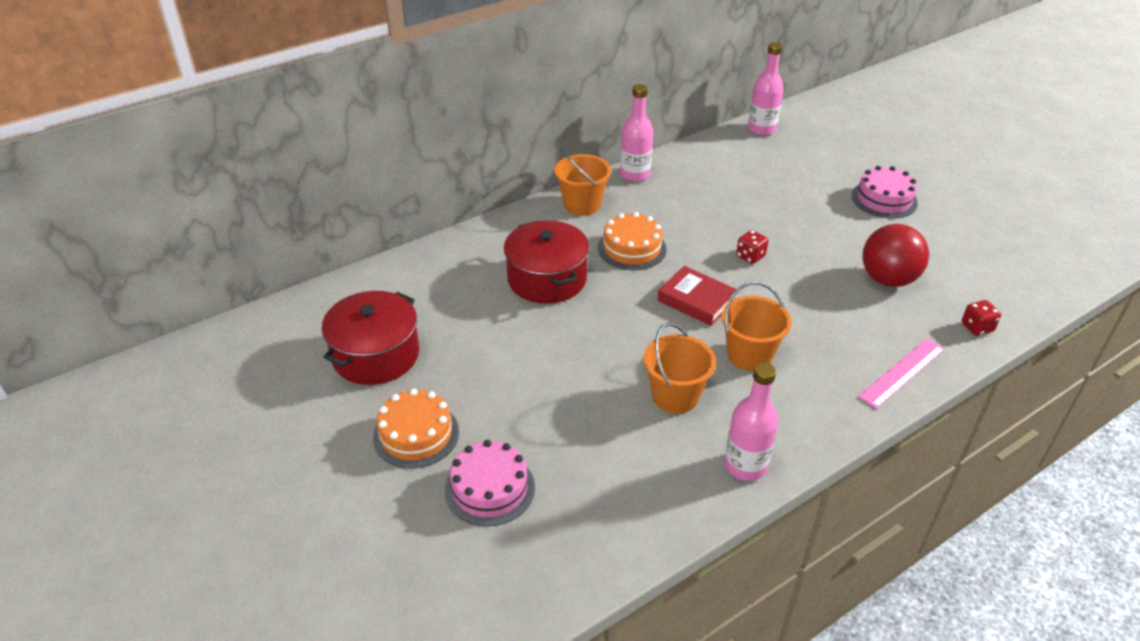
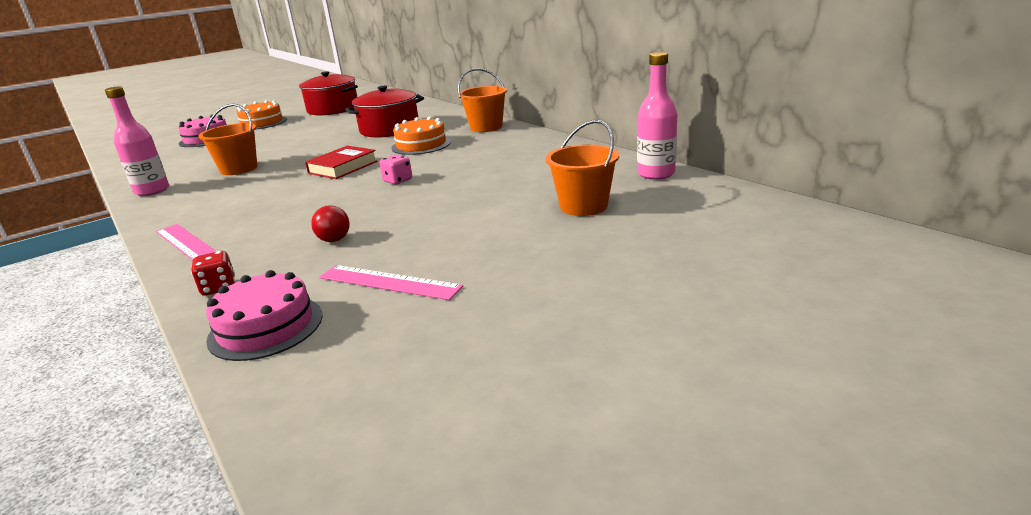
camera: 90 degrees right, 15 degrees down
(635, 175) = (536, 136): pink bottle -> none
(749, 355) = (263, 187): orange bucket -> orange bucket (583, 206)
(750, 256) = (398, 181): red dice -> pink dice
(884, 199) = (502, 240): pink cake -> pink cake (266, 327)
(888, 279) = (334, 240): red ball -> red ball, size x0.49
(952, 244) = (389, 282): none -> pink ruler

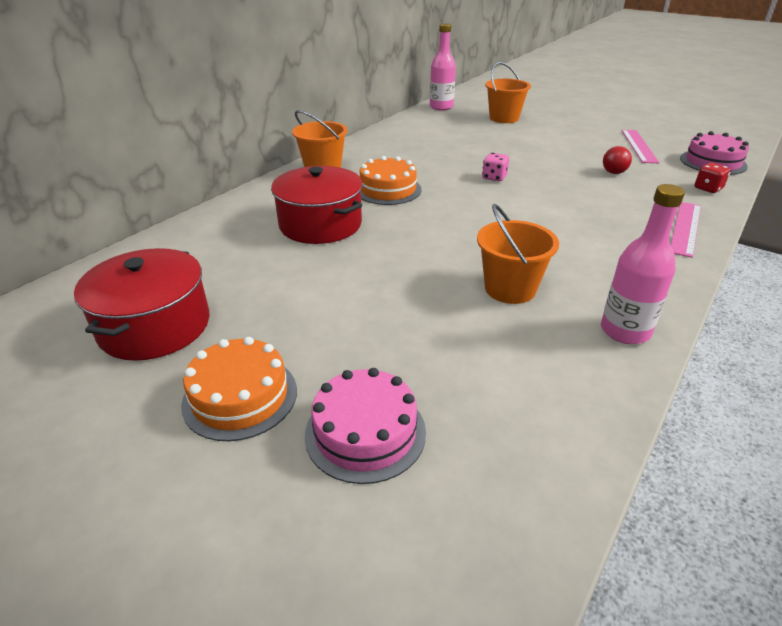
camera: 110 degrees left, 10 degrees up
(343, 167) = (472, 214): red book -> none

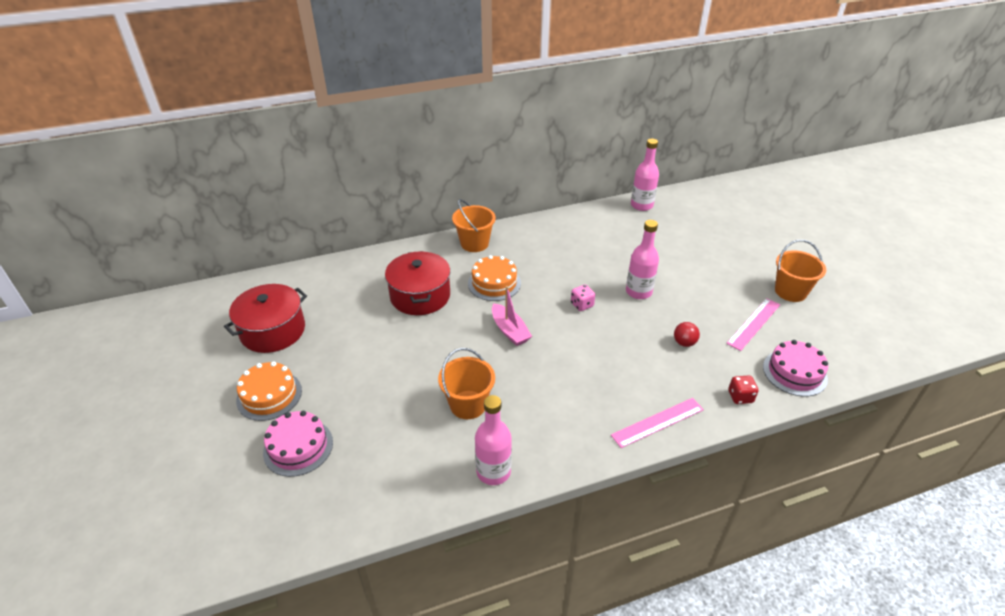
camera: 35 degrees right, 5 degrees up
(458, 217) = (509, 330): none -> pink boat
(504, 118) = (678, 240): orange bucket -> orange bucket (790, 291)
(526, 155) = (638, 292): none -> pink bottle

